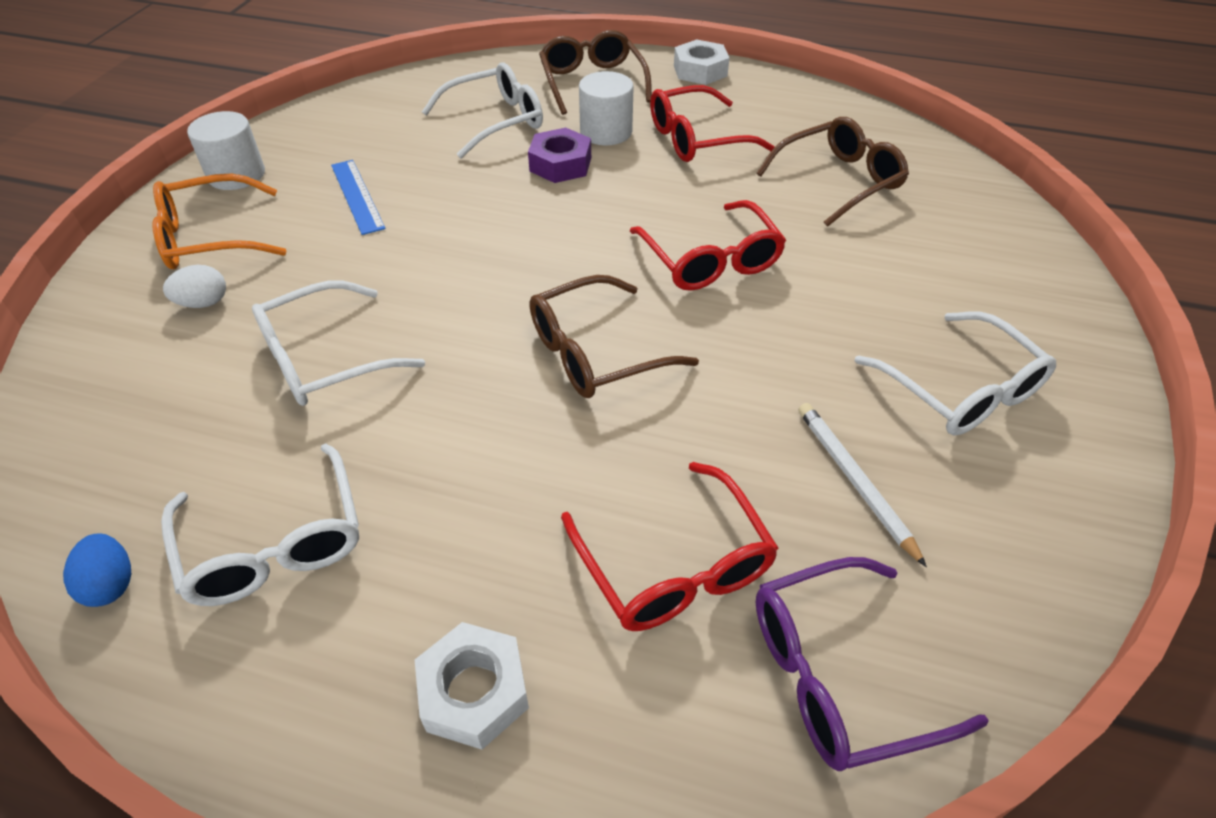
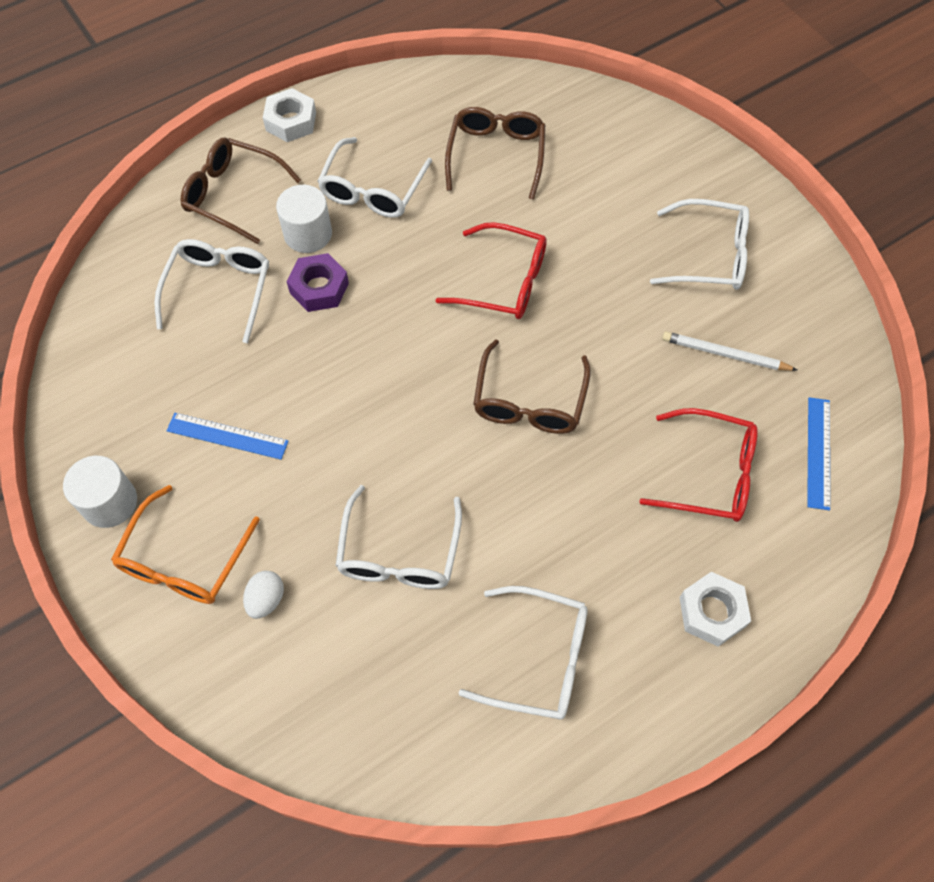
camera: 50 degrees left, 15 degrees up
(111, 584) = (499, 761): blue egg -> none
(696, 139) = (372, 190): red glasses -> white glasses
(838, 674) = (818, 452): purple glasses -> blue ruler

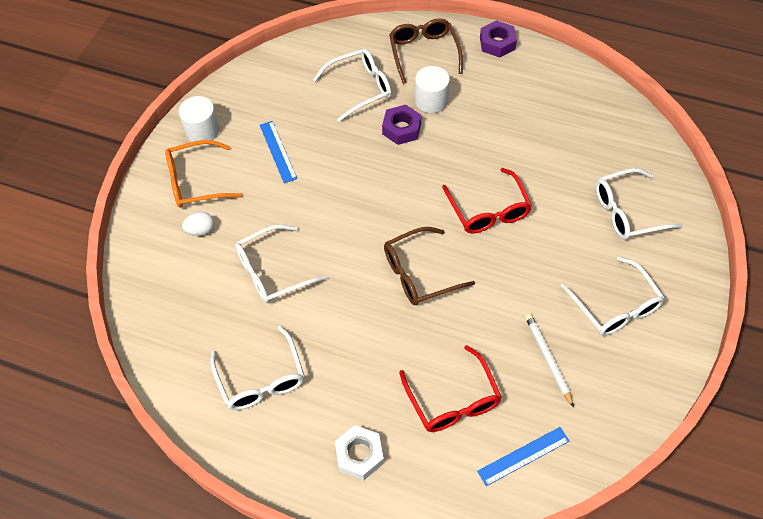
camera: 55 degrees right, 5 degrees down
(291, 121) = (497, 43): white nut -> purple nut
(372, 190) = (489, 109): white glasses -> white glasses (627, 212)
(496, 155) = (575, 149): brown glasses -> none

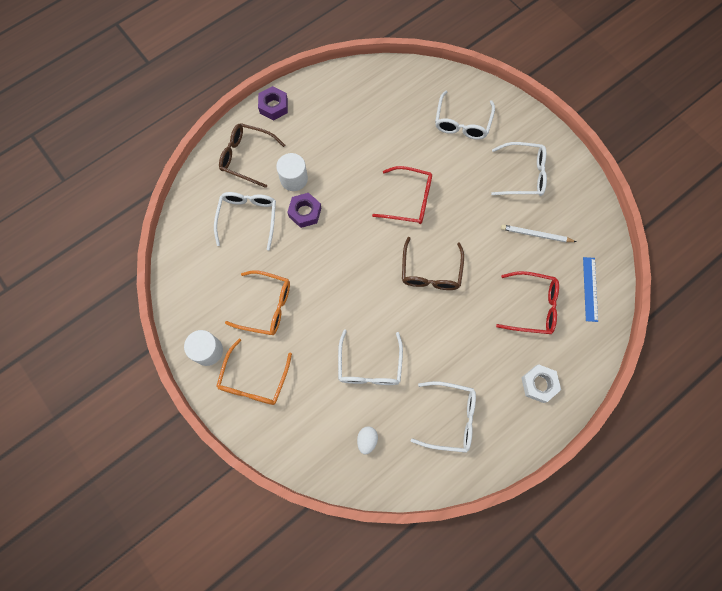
camera: 60 degrees left, 15 degrees up
(200, 230) = (301, 398): white egg -> white egg (367, 440)
(278, 151) = (266, 306): blue ruler -> orange glasses

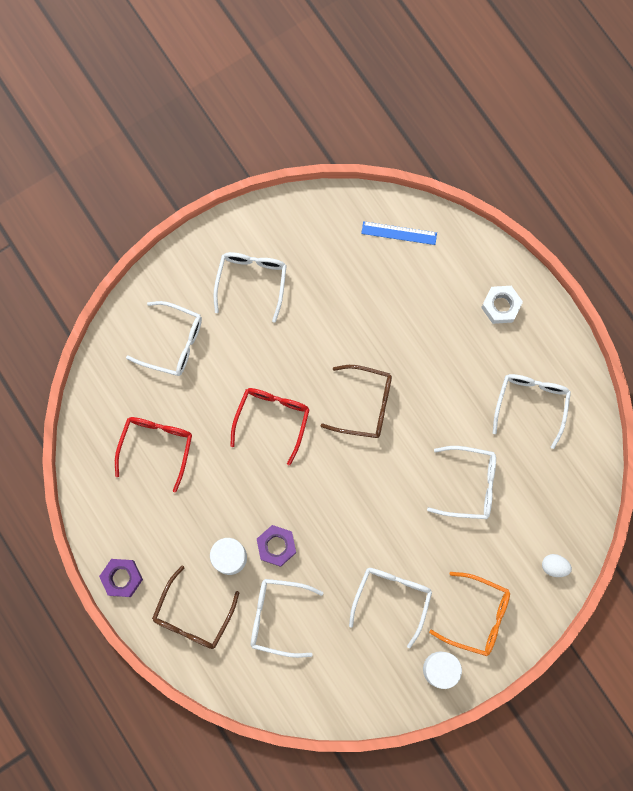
camera: 85 degrees left, 5 degrees up
(266, 306) = (392, 598): orange glasses -> white glasses
(367, 440) = (549, 495): white egg -> white egg (554, 566)
(532, 306) = (414, 298): red glasses -> red glasses (156, 446)
(536, 235) = (329, 280): white pencil -> none

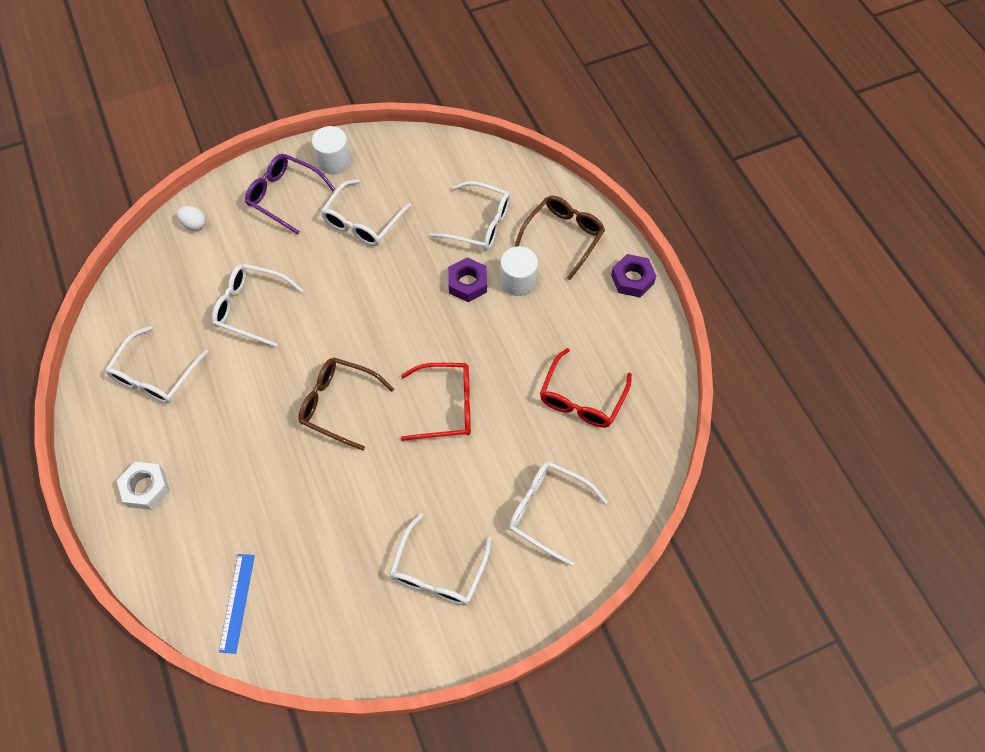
camera: 170 degrees left, 15 degrees down
(272, 419) = (446, 406): red glasses -> red glasses turned 120 degrees counterclockwise
(399, 233) = (237, 602): blue ruler -> blue ruler turned 75 degrees clockwise
(477, 616) = (284, 196): orange glasses -> purple glasses

